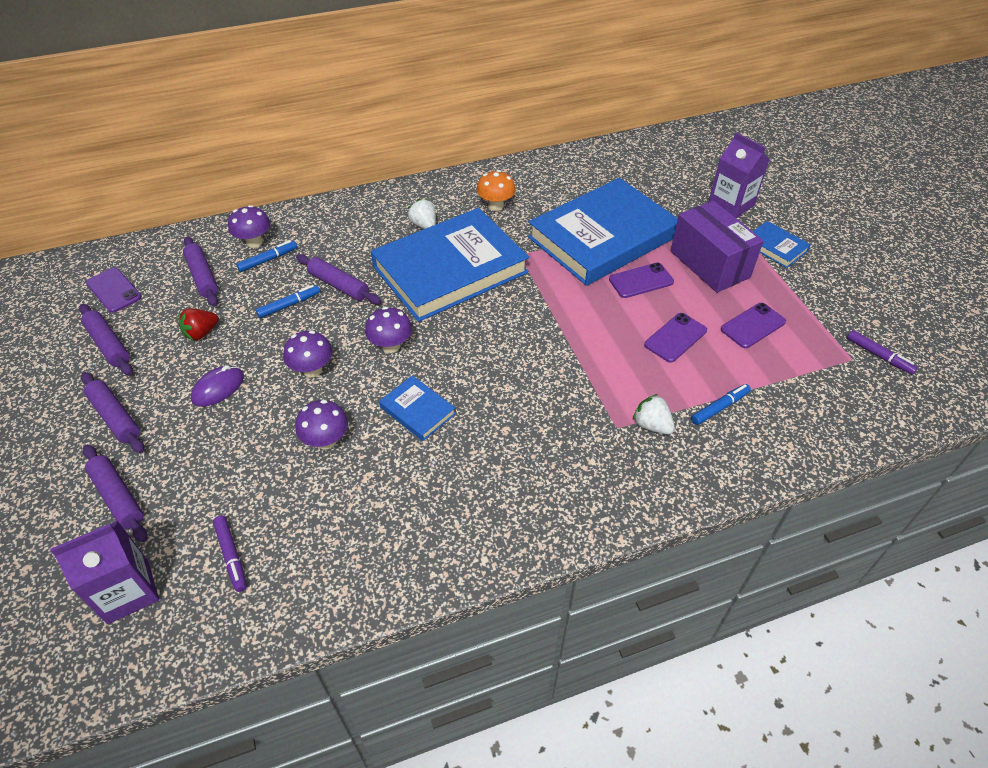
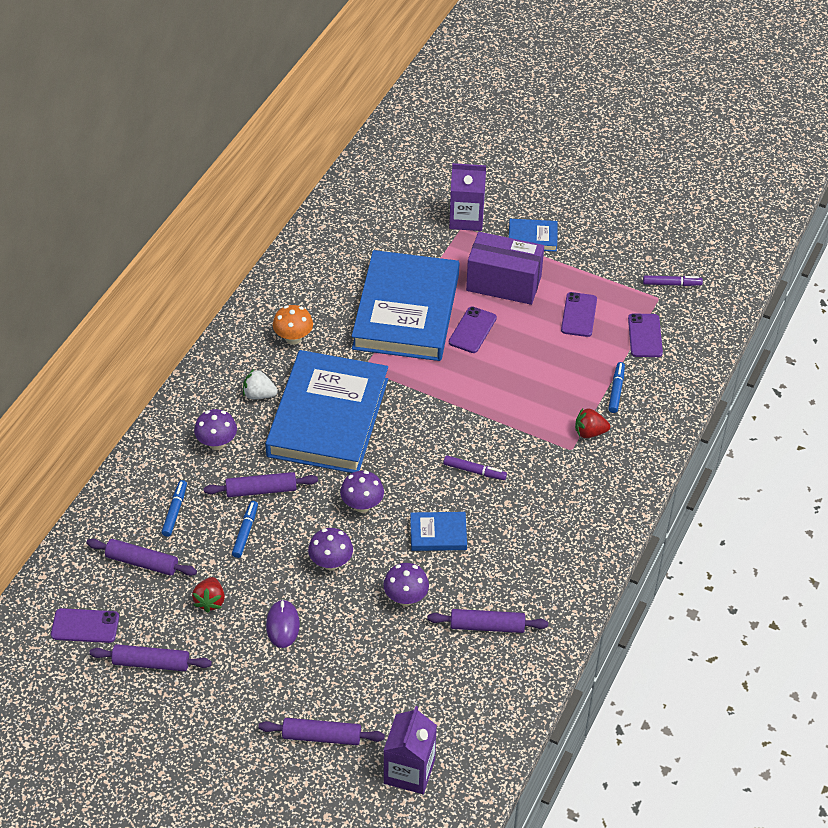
camera: 45 degrees left, 0 degrees up
(115, 417) = (239, 699): purple rolling pin -> purple rolling pin (487, 626)
(231, 555) = (442, 704): purple marker -> purple marker (474, 471)
(254, 242) = (140, 506): purple mushroom -> purple mushroom (217, 443)
(651, 425) = (589, 432): white strawberry -> red strawberry
(675, 338) = (541, 359): purple phone -> purple phone (645, 336)

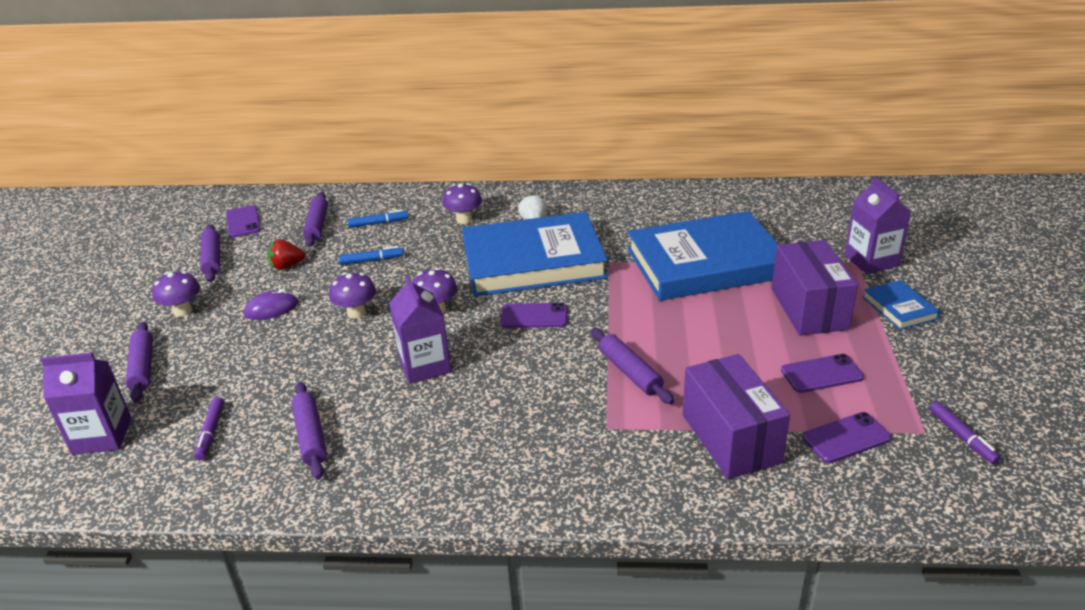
camera: 70 degrees right, 15 degrees down
(261, 490) = (424, 254): purple rolling pin -> purple rolling pin (630, 372)
(293, 338) = (613, 218): orange mushroom -> none
(406, 598) = (330, 369): purple mushroom -> purple mushroom (183, 311)
(438, 533) = (425, 366): blue book -> purple carton
(472, 330) = (721, 308): purple phone -> purple phone (534, 316)
(474, 471) = (525, 365): purple marker -> purple marker (211, 432)
(589, 432) = (645, 435): red strawberry -> none
(616, 390) = (730, 438): blue marker -> purple box

